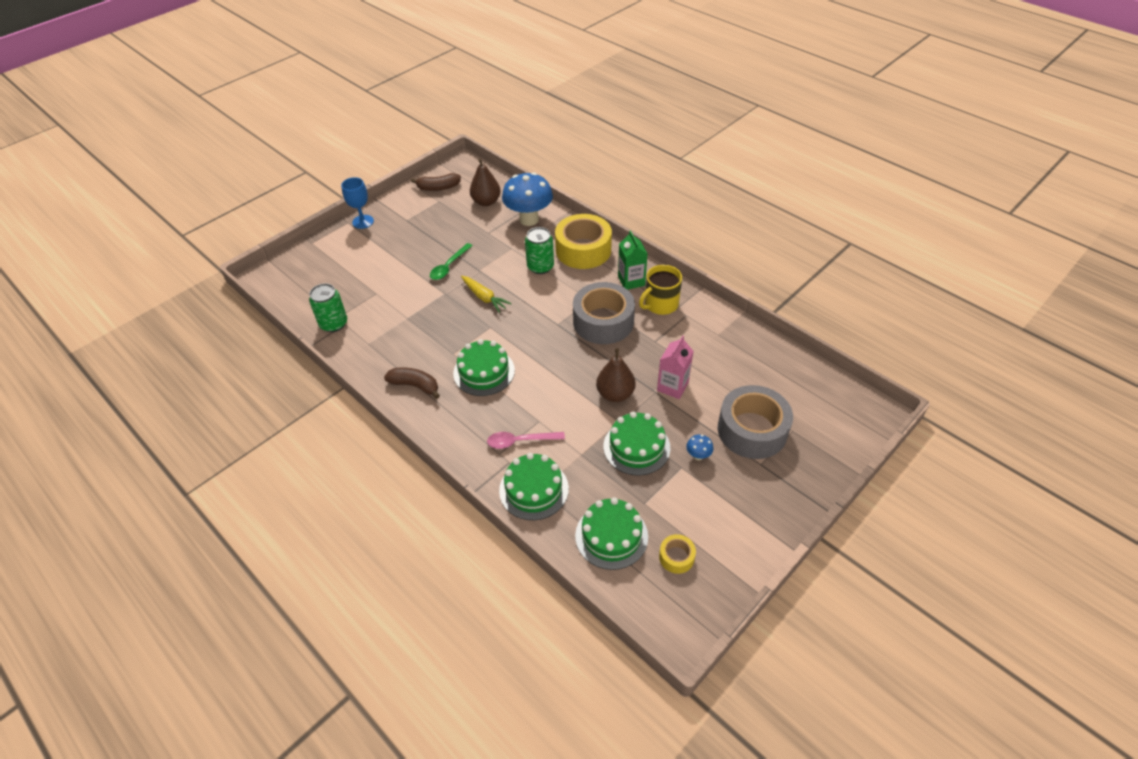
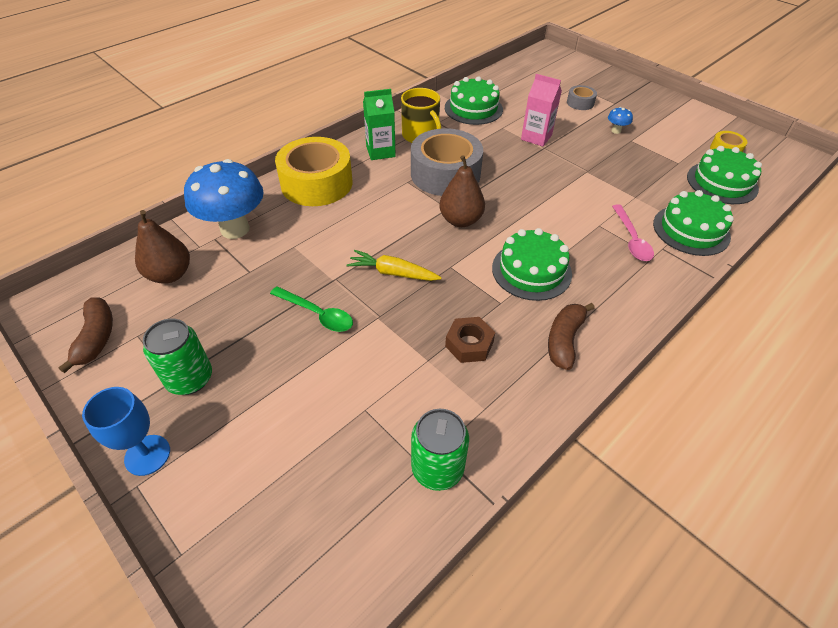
camera: 90 degrees left, 0 degrees up
(417, 336) = (469, 344): none -> brown nut
(484, 297) = (393, 273): yellow carrot -> yellow carrot turned 120 degrees counterclockwise
(540, 267) = (340, 220): green can -> green can (190, 379)
(615, 394) = (551, 171): brown pear -> brown pear (460, 220)
(636, 447) = (616, 163): green cake -> green cake (473, 108)
(752, 430) = (580, 103): grey tape -> grey tape, size x0.45

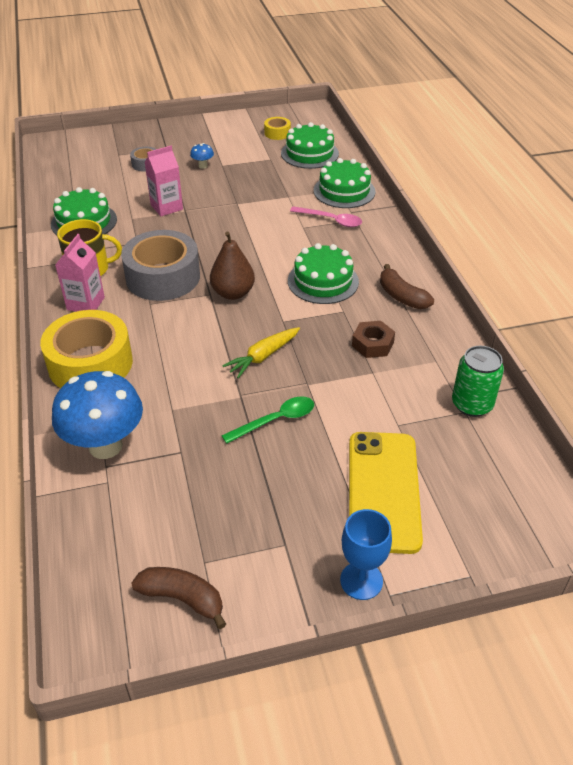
camera: 60 degrees left, 5 degrees down
(170, 275) = (133, 516): brown pear -> none
(190, 379) = (292, 531): green can -> none
(267, 430) = (383, 490): none -> yellow phone
(380, 151) = (86, 303): green carton -> pink carton

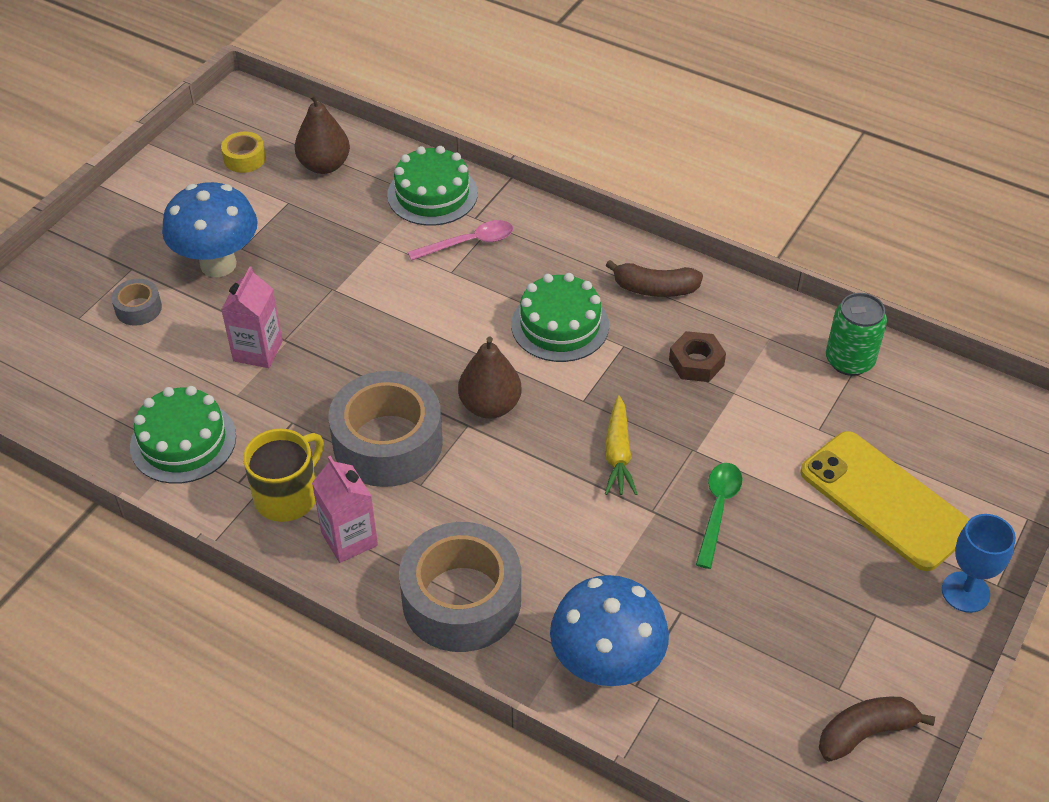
camera: 45 degrees left, 5 degrees up
(90, 363) = (461, 600): yellow tape -> grey tape
(203, 166) = (218, 264): blue mushroom -> blue mushroom, size x2.48
(309, 153) = (324, 165): green cake -> brown pear

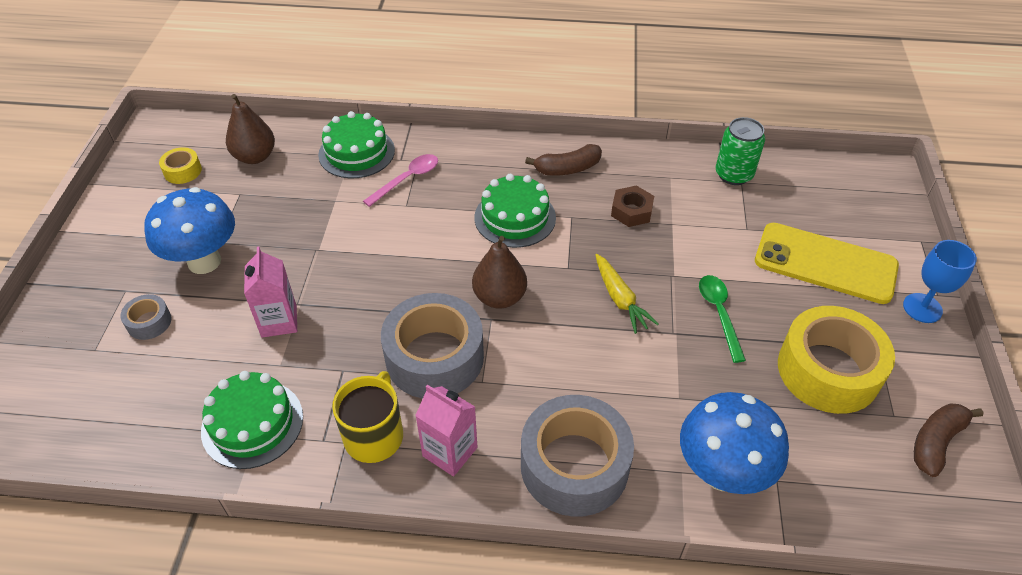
camera: 25 degrees left, 0 degrees up
(798, 614) = (828, 370): none -> yellow tape

